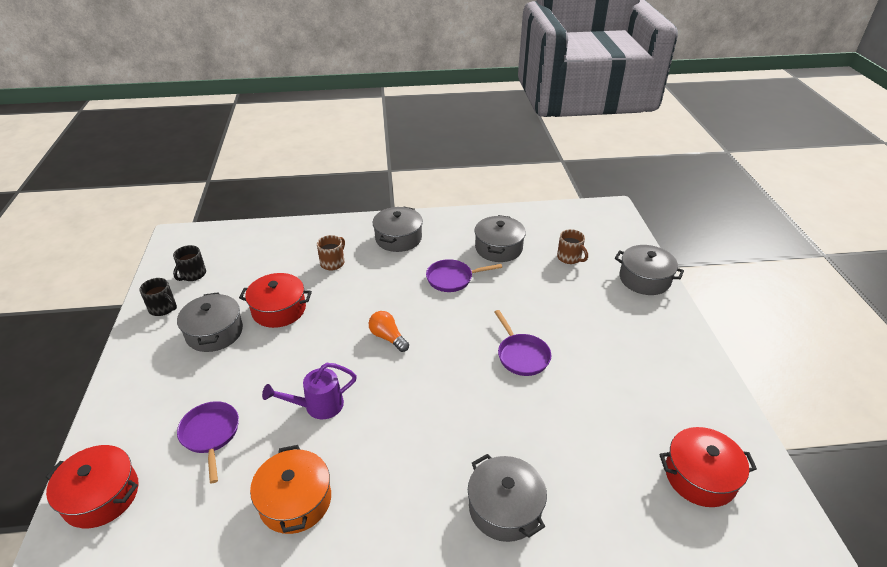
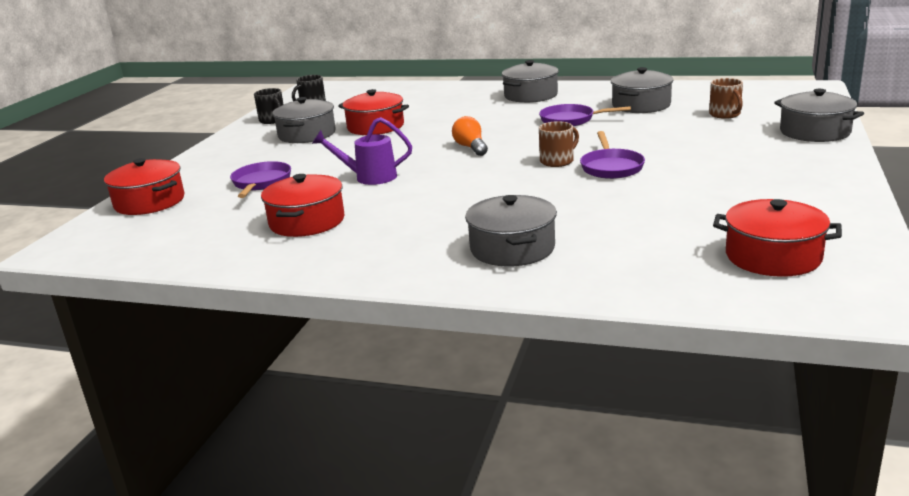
camera: 25 degrees right, 15 degrees down
(295, 500) = (307, 222): orange pot -> red pot
(333, 263) = (450, 105): brown mug -> brown mug (557, 161)

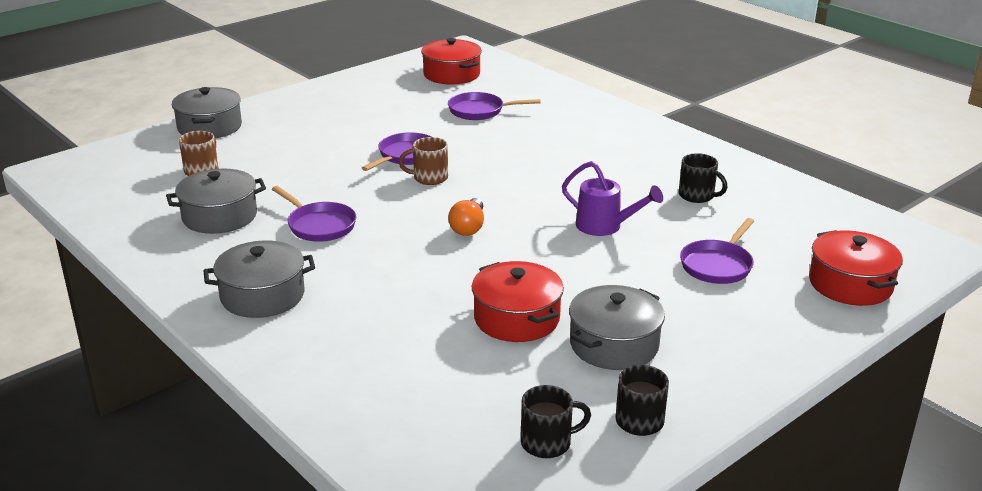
camera: 150 degrees left, 5 degrees up
(307, 222) = (697, 196): red pot -> black mug
(512, 248) = (574, 123): grey pot -> none
(636, 225) = (479, 111): none -> purple pan

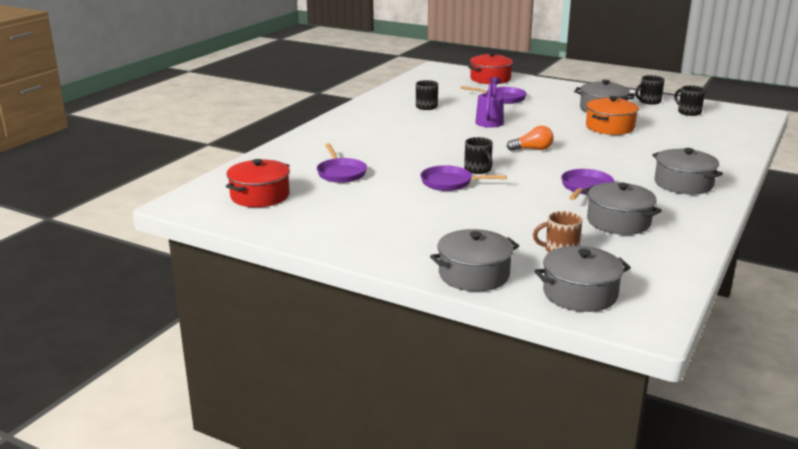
camera: 110 degrees left, 5 degrees down
(127, 158) = (580, 294): none -> grey pot
(429, 178) = (478, 170): brown mug -> black mug
(516, 318) = (610, 127): red pot -> orange pot

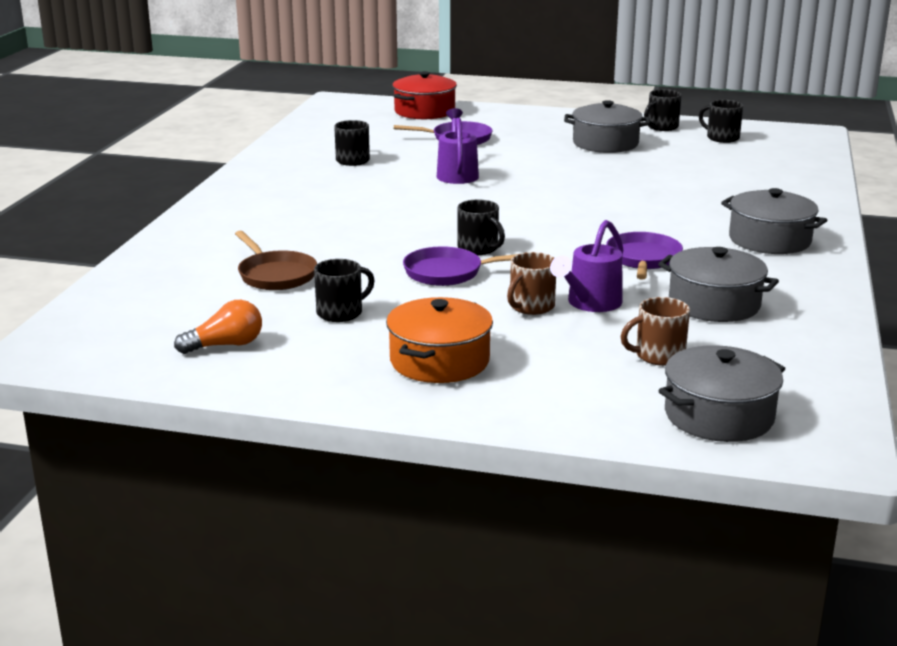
camera: 15 degrees left, 0 degrees up
(260, 196) = (165, 325): red pot -> none
(341, 173) = (275, 275): purple pan -> brown pan
(369, 200) = (341, 312): none -> black mug
(474, 275) = (557, 408): grey pot -> none
(492, 210) = (531, 306): none -> brown mug
(532, 149) = (540, 210): orange light bulb -> orange light bulb (226, 345)
(533, 212) = (590, 303): none -> purple watering can
(610, 127) = (629, 168): orange pot -> orange pot (439, 361)

